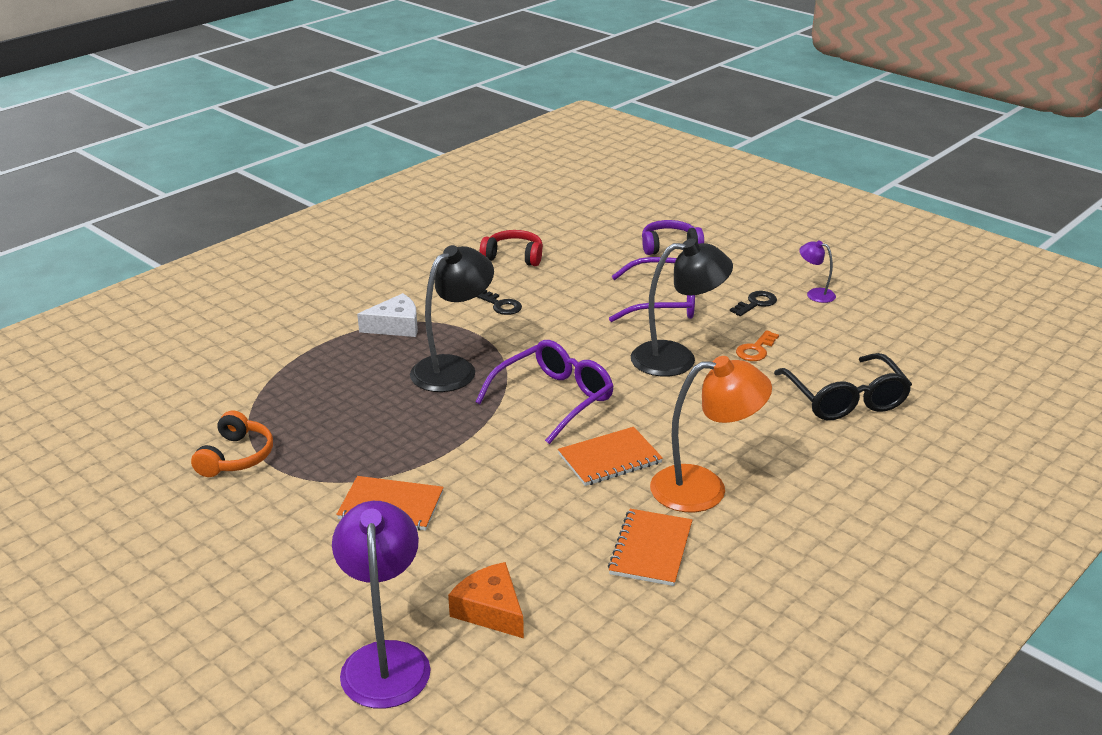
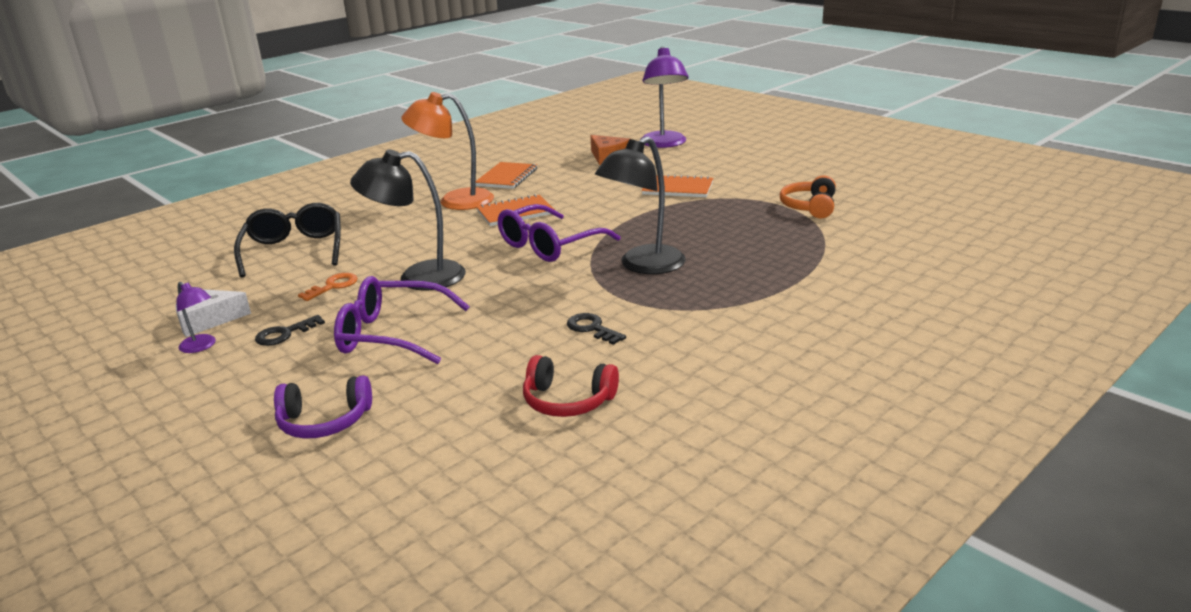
camera: 175 degrees left, 5 degrees down
(395, 326) = (714, 303): white cheese -> white cheese (207, 320)

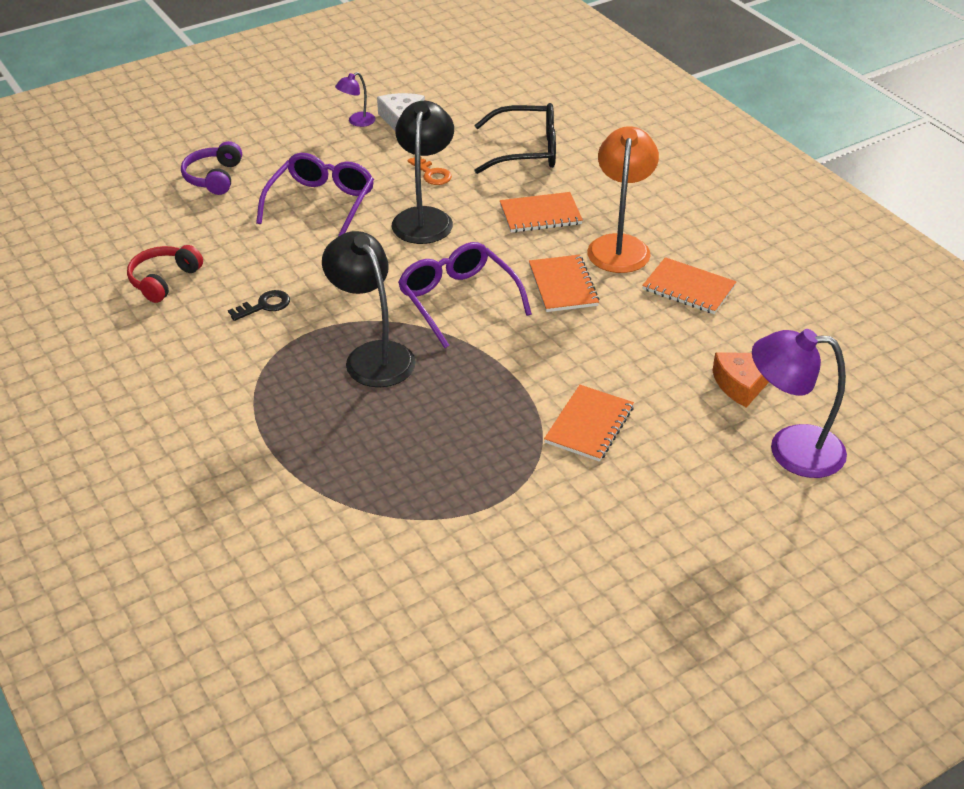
camera: 100 degrees right, 15 degrees up
(285, 334) = (354, 155): black key -> none
(410, 232) = (540, 215): none -> orange notebook
(809, 207) = (469, 530): orange headphones -> none

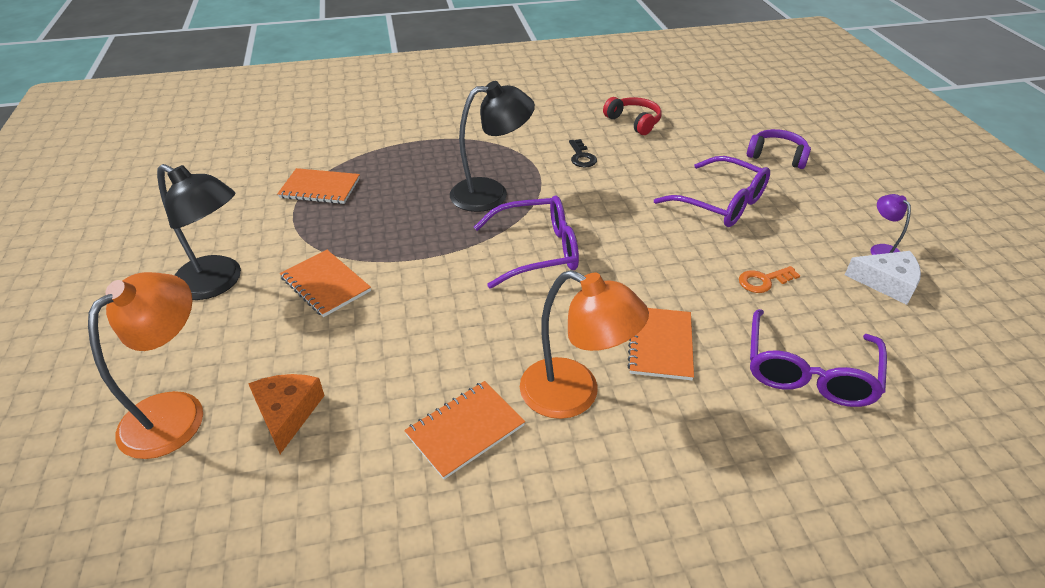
camera: 110 degrees right, 0 degrees up
(424, 218) = (679, 258): black lamp -> black lamp (218, 283)
(526, 150) = (808, 371): black glasses -> purple glasses
(563, 285) = (524, 325): orange notebook -> orange notebook (320, 188)
(790, 450) = (176, 411): purple lamp -> orange lamp

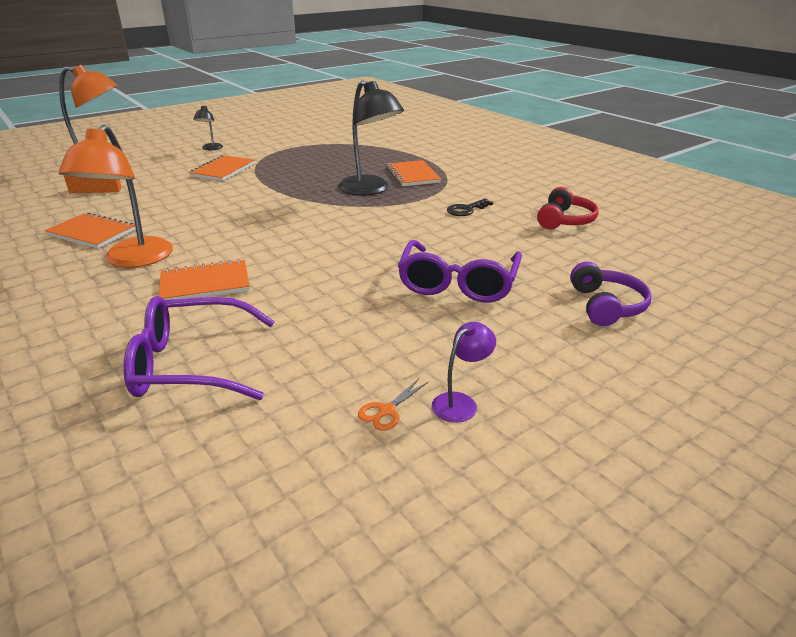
camera: 65 degrees right, 10 degrees down
(218, 283) = (211, 148): black lamp -> black lamp, size x0.48
(320, 188) = (326, 146): orange notebook -> orange notebook (412, 175)
(537, 251) = (304, 218): purple glasses -> none
(763, 281) = (331, 323): orange key -> none
(887, 282) = (387, 411): white cheese -> orange scissors

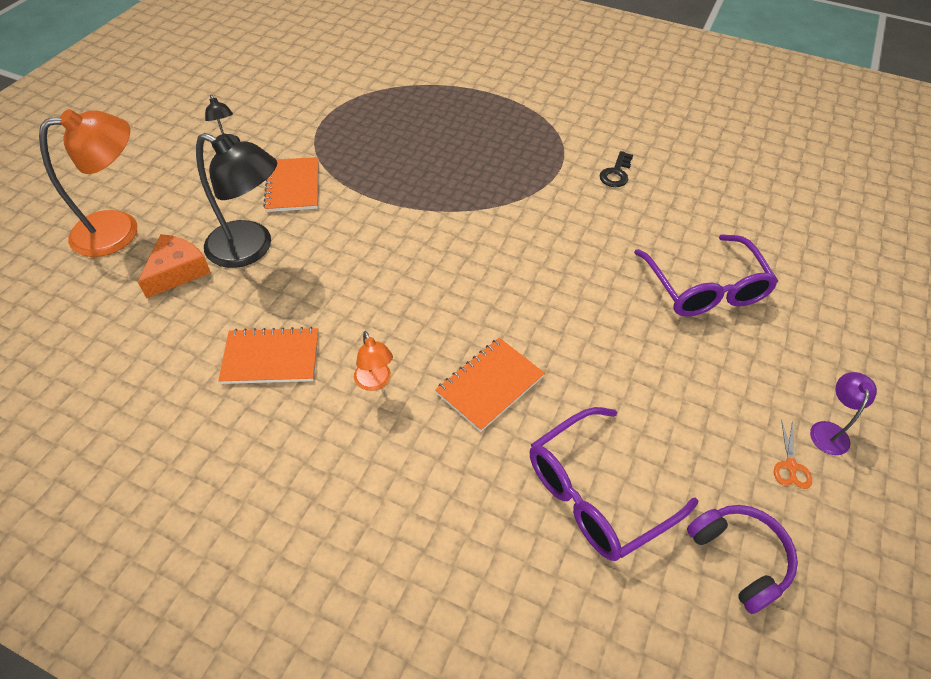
camera: 30 degrees left, 20 degrees up
(133, 260) = (375, 382): orange lamp -> orange lamp, size x0.48
(370, 190) = (495, 171): black lamp -> black lamp (251, 249)
(412, 175) = (513, 130): orange notebook -> none
(565, 220) = (711, 161): red headphones -> none
(606, 306) = (831, 270): purple headphones -> purple headphones (739, 558)

